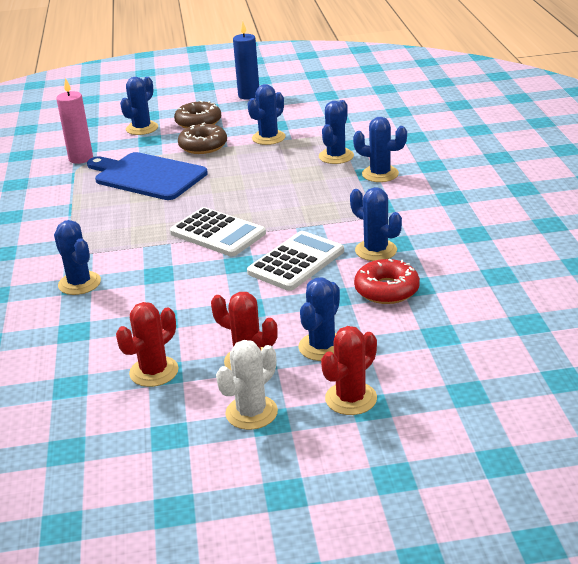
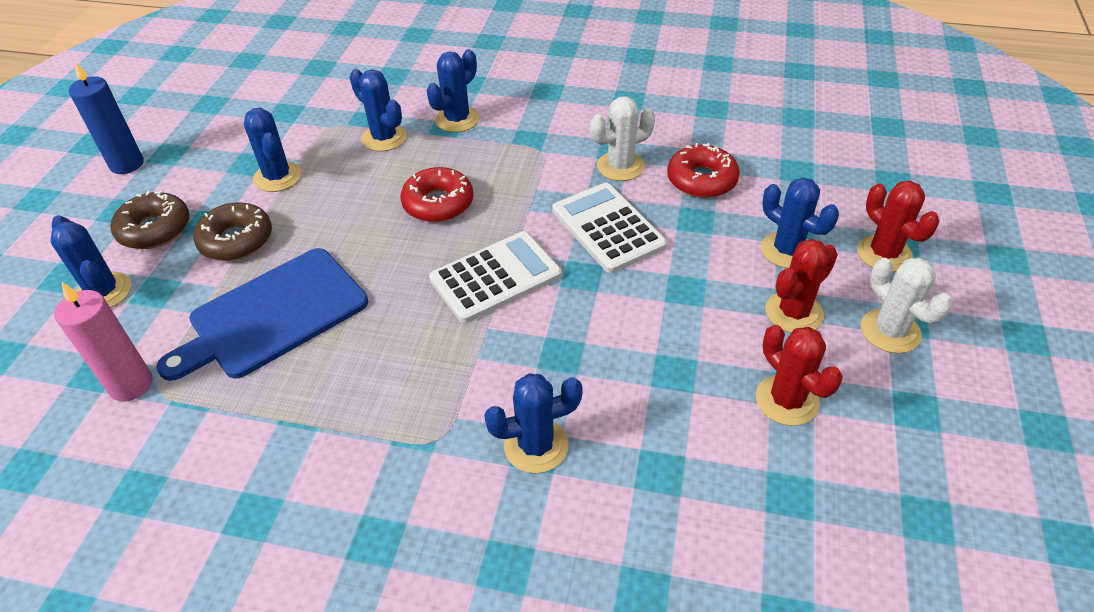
camera: 70 degrees left, 15 degrees up
(279, 194) = (438, 203): none -> red donut
(376, 250) = (620, 166): blue cactus -> white cactus

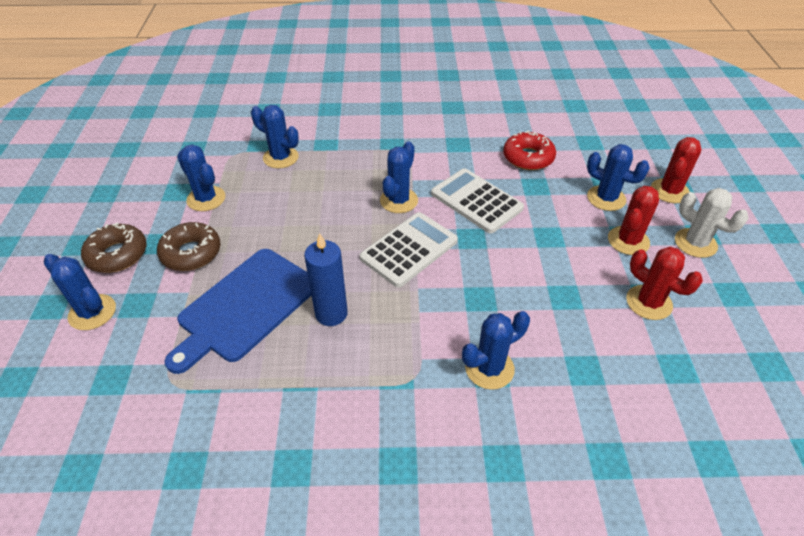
camera: 15 degrees left, 0 degrees up
(127, 164) = (72, 206): blue candle -> blue candle (331, 313)
(131, 384) = (146, 383): pink candle -> none
(438, 203) = (343, 201): red donut -> none
(457, 119) = (332, 137): blue cactus -> blue cactus (399, 200)
(620, 166) = (467, 155): white cactus -> none
(884, 254) = (669, 191): red cactus -> red cactus turned 75 degrees clockwise

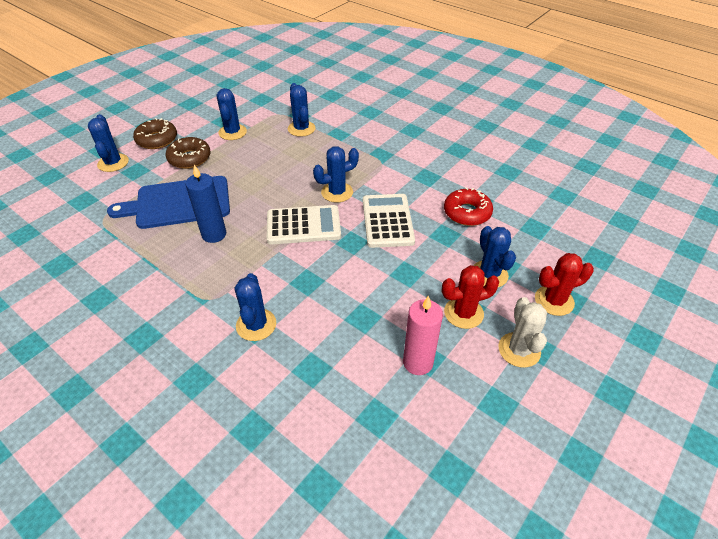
camera: 40 degrees right, 0 degrees up
(489, 368) = (256, 325): blue cactus -> blue cactus turned 75 degrees clockwise
(649, 302) = (418, 362): red cactus -> pink candle

